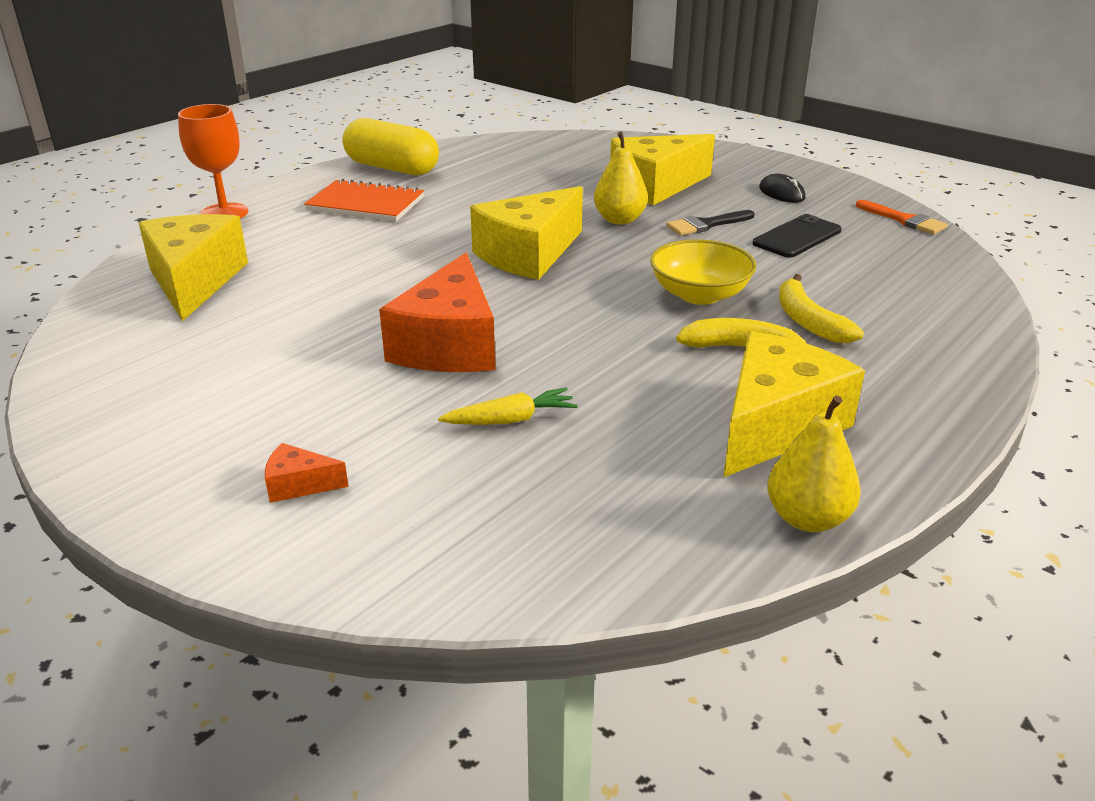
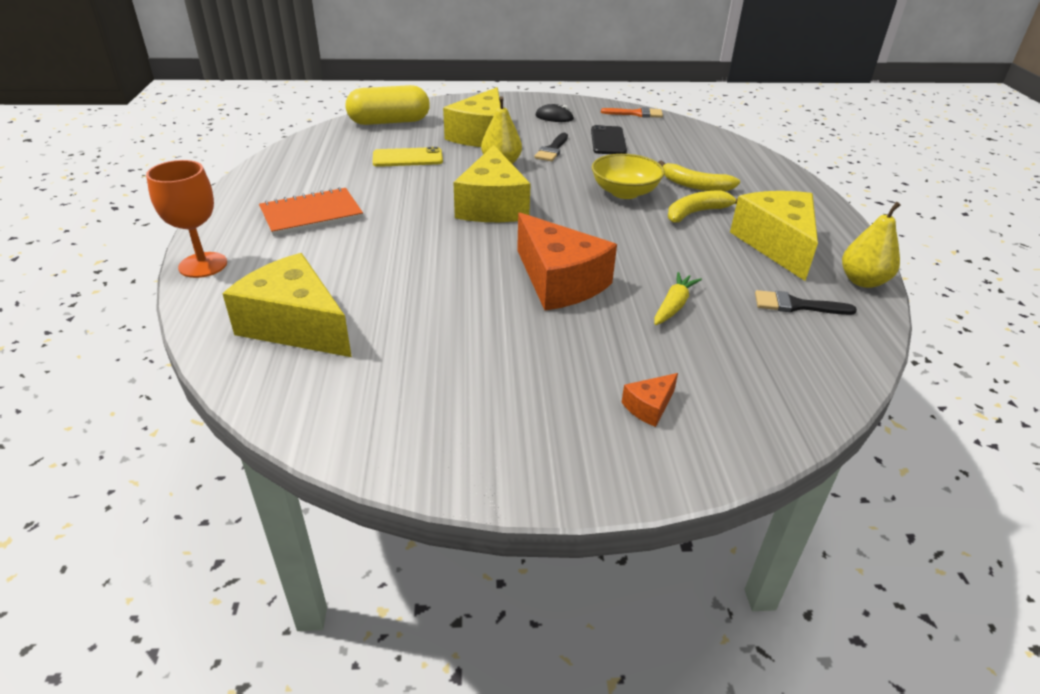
camera: 45 degrees left, 5 degrees up
(392, 168) = (275, 181): yellow capsule -> yellow capsule (389, 122)
(538, 185) = (407, 158): none -> yellow phone
(651, 493) = (796, 305): none -> black brush

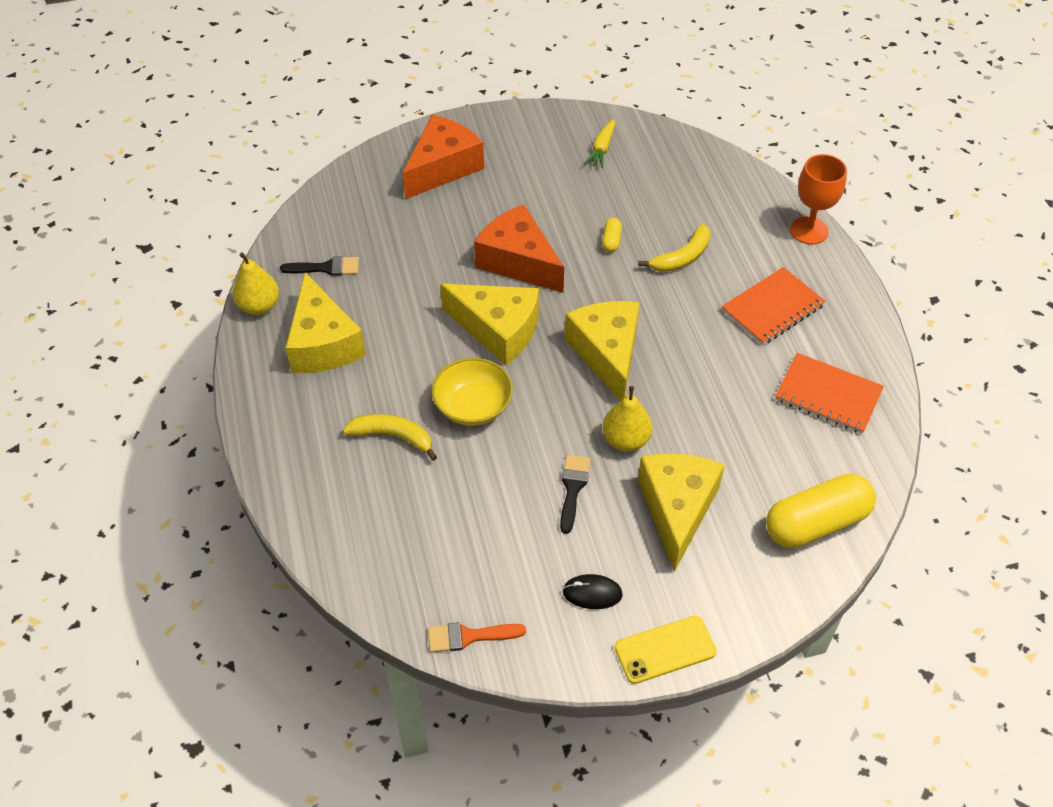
camera: 170 degrees right, 15 degrees up
(295, 325) = (694, 188): yellow cheese -> yellow cheese (498, 330)
(319, 165) = (828, 395): none -> orange notebook
(407, 158) = (740, 431): yellow phone -> yellow phone (665, 650)
(440, 286) = (611, 241): none -> yellow capsule
(608, 141) = (504, 530): black phone -> none
(649, 407) = (443, 167): orange cheese -> orange cheese, size x2.34
(673, 306) = (424, 251): yellow carrot -> yellow carrot (601, 149)
(696, 213) = (396, 382): yellow banana -> yellow banana (682, 257)

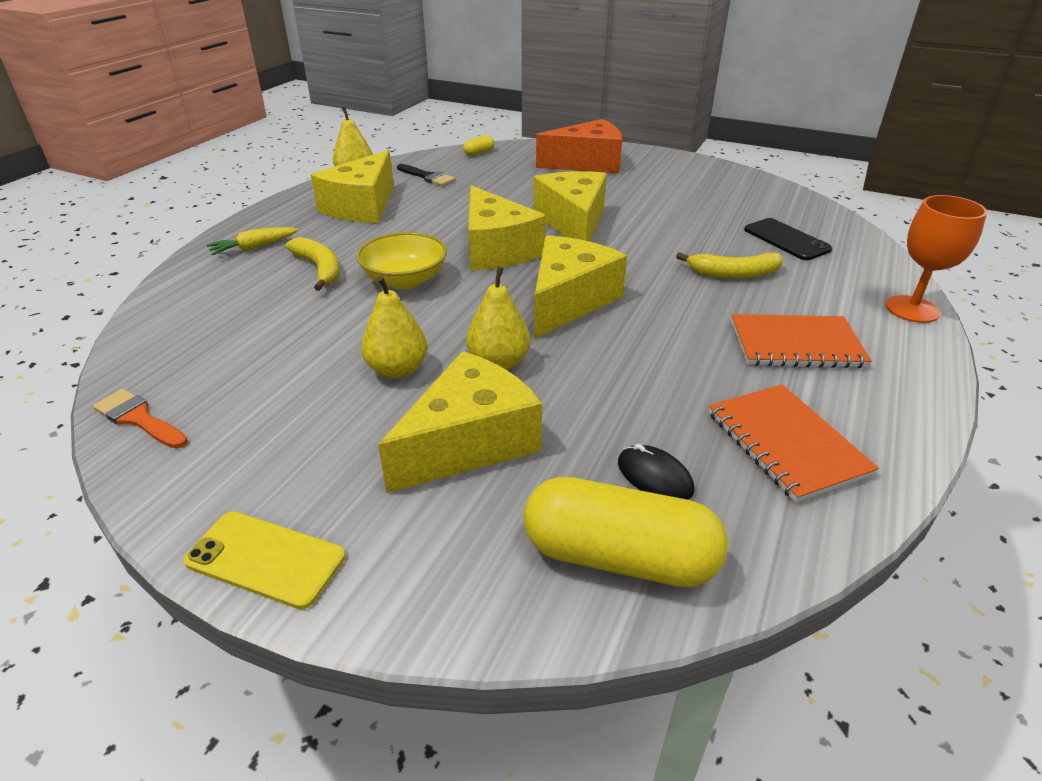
camera: 40 degrees right, 15 degrees down
(518, 261) = (573, 222): orange cheese -> yellow cheese
(573, 488) = (397, 370): black brush -> yellow pear
(592, 593) = (284, 457): black mouse -> black mouse (654, 476)
(601, 149) = (737, 194): yellow carrot -> yellow carrot (253, 247)
(611, 241) = (674, 240): yellow capsule -> yellow capsule (479, 152)
(683, 194) = (786, 239): none -> black phone

